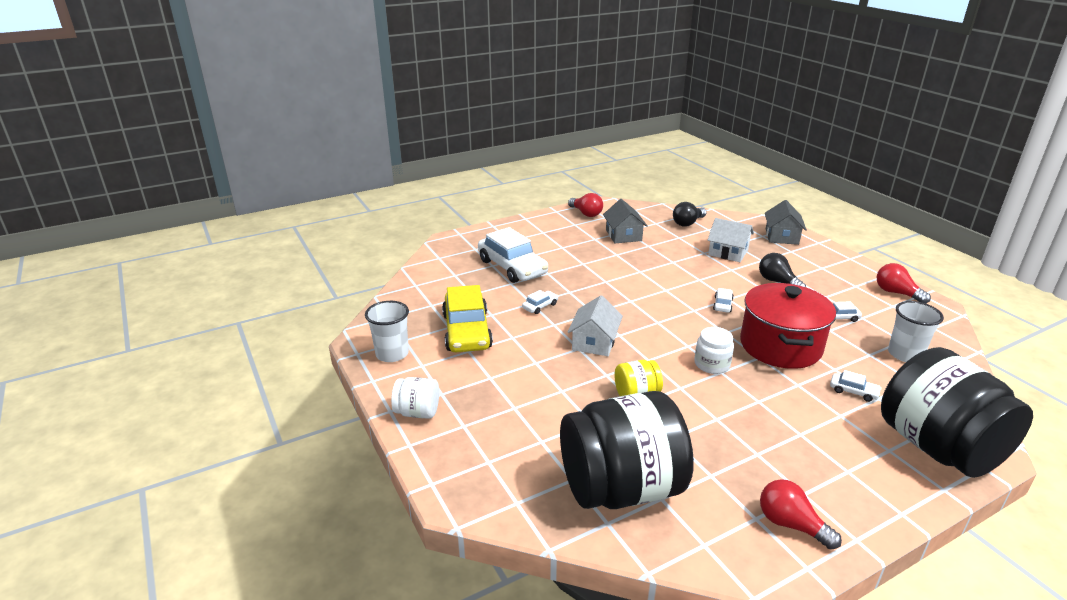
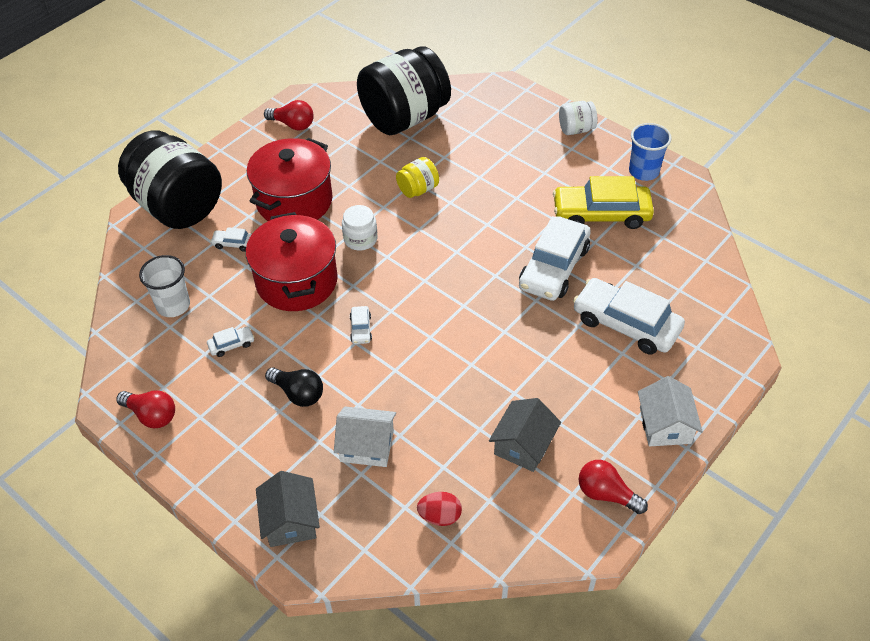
camera: 160 degrees right, 20 degrees up
(392, 354) = (643, 171): white cup -> blue cup
(467, 331) = (601, 214): yellow car -> yellow car turned 60 degrees counterclockwise
(540, 306) = (554, 267): white car -> white car, size x2.36
(594, 342) = (476, 235): white house -> white house (665, 425)
(623, 235) = (523, 445): grey house -> grey house turned 60 degrees clockwise
(687, 223) = (440, 516): black light bulb -> red egg
(785, 417) = (294, 201): none -> red pot

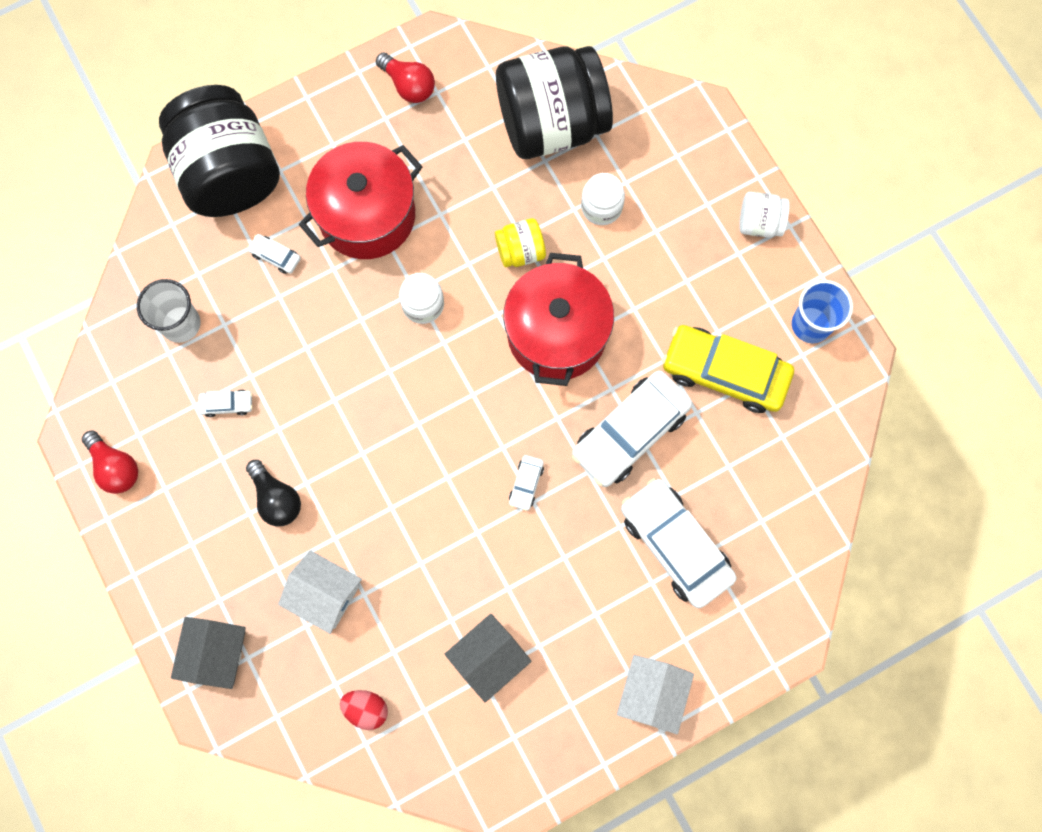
camera: 20 degrees right, 25 degrees up
(297, 281) = (328, 340): red pot -> red pot (557, 333)
(361, 329) = (375, 437): white car -> white car (526, 484)
(463, 150) = (601, 207): none -> white jar
(606, 494) = (548, 752): red light bulb -> none

